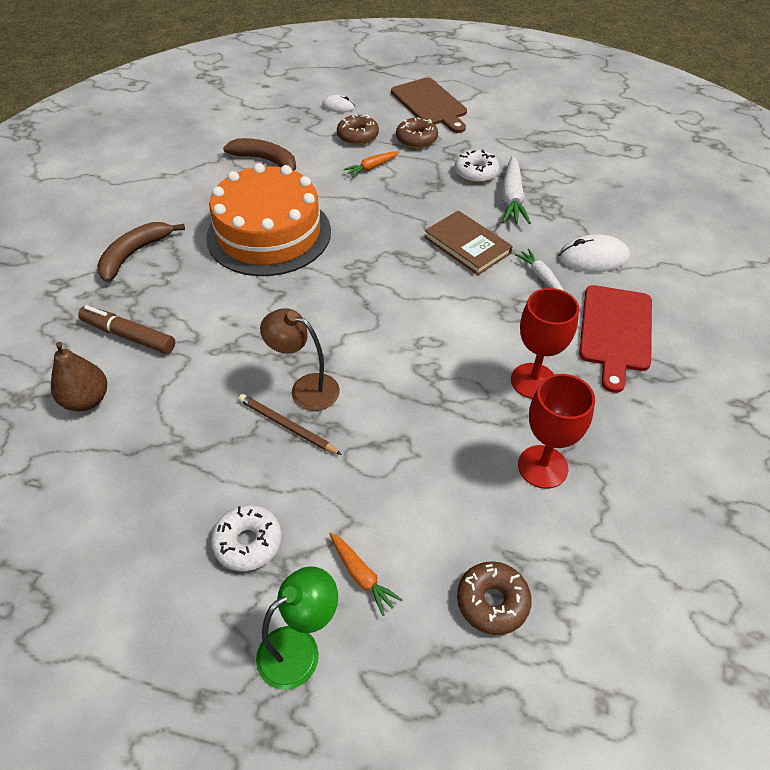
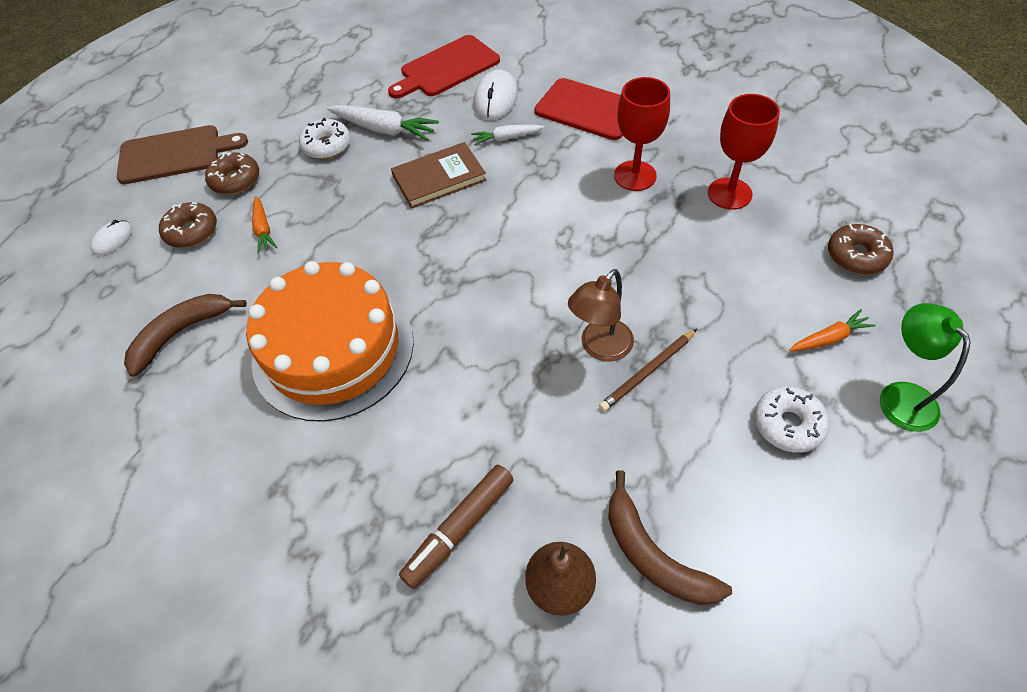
camera: 70 degrees left, 5 degrees up
(134, 254) = (296, 515): brown banana -> brown banana (653, 554)
(618, 215) = (447, 68): none -> red cutting board

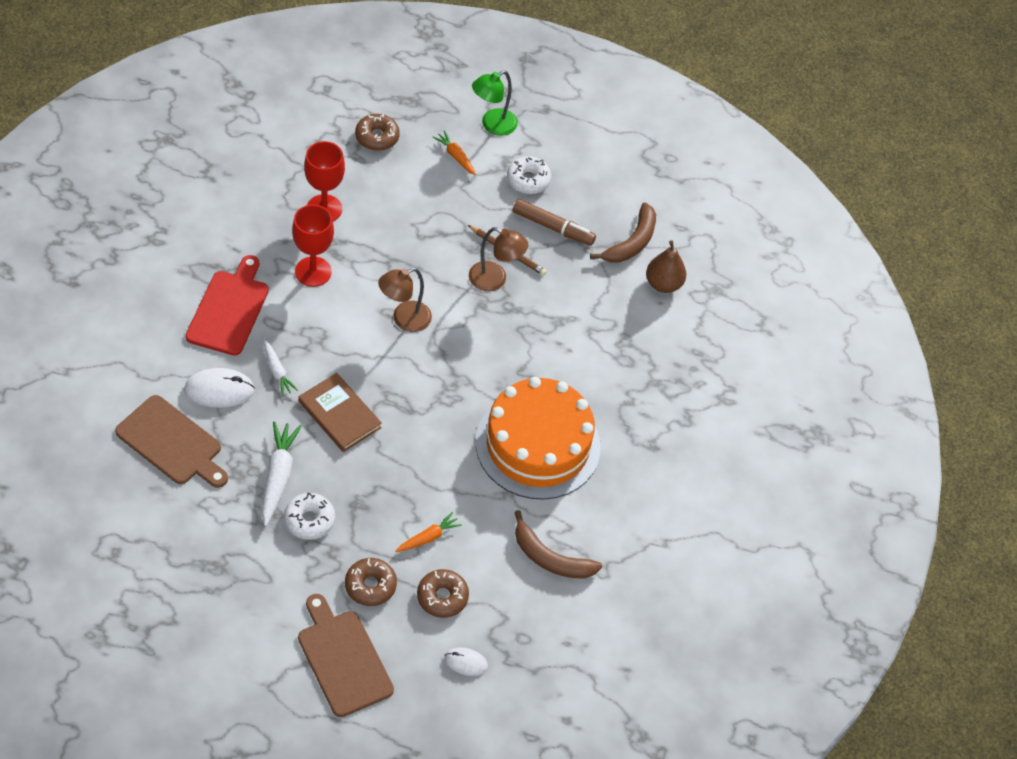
camera: 115 degrees left, 0 degrees up
(447, 68) = (172, 443): red cutting board -> brown cutting board
(459, 529) = (646, 338): brown marker -> brown marker (553, 227)
(552, 246) = (404, 319): none -> brown lamp

